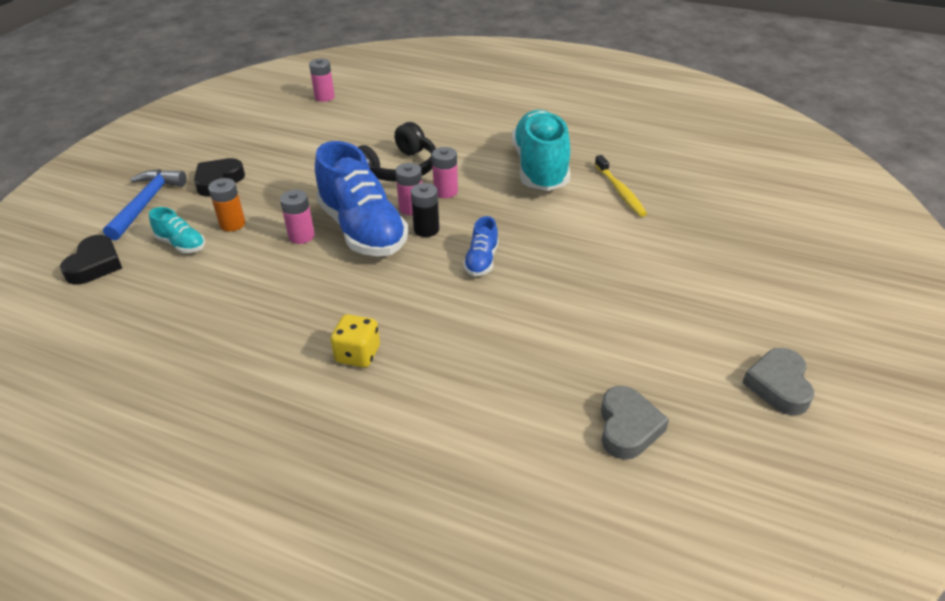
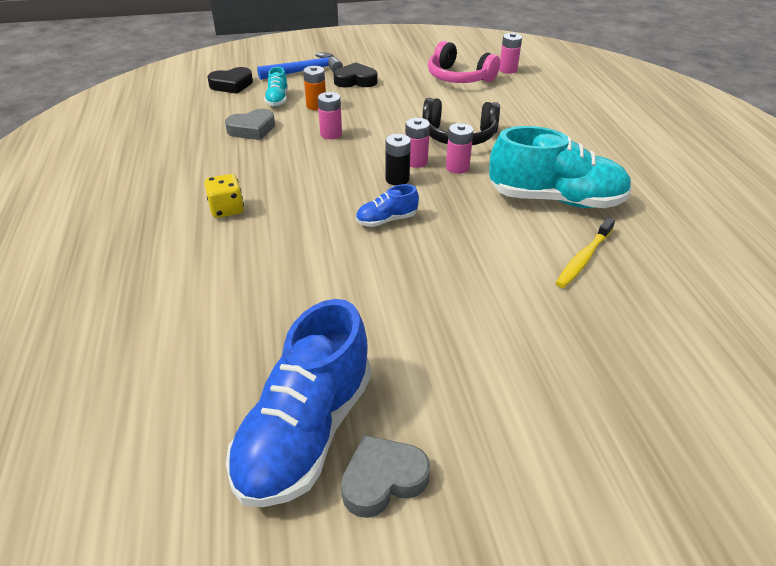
camera: 55 degrees right, 0 degrees up
(301, 125) = (459, 77): none -> pink headphones
(362, 230) = (365, 153): blue shoe -> blue shoe (305, 432)
(540, 168) = (556, 199): turquoise shoe -> turquoise shoe turned 45 degrees clockwise
(627, 427) = (243, 381): grey heart -> grey heart (252, 129)

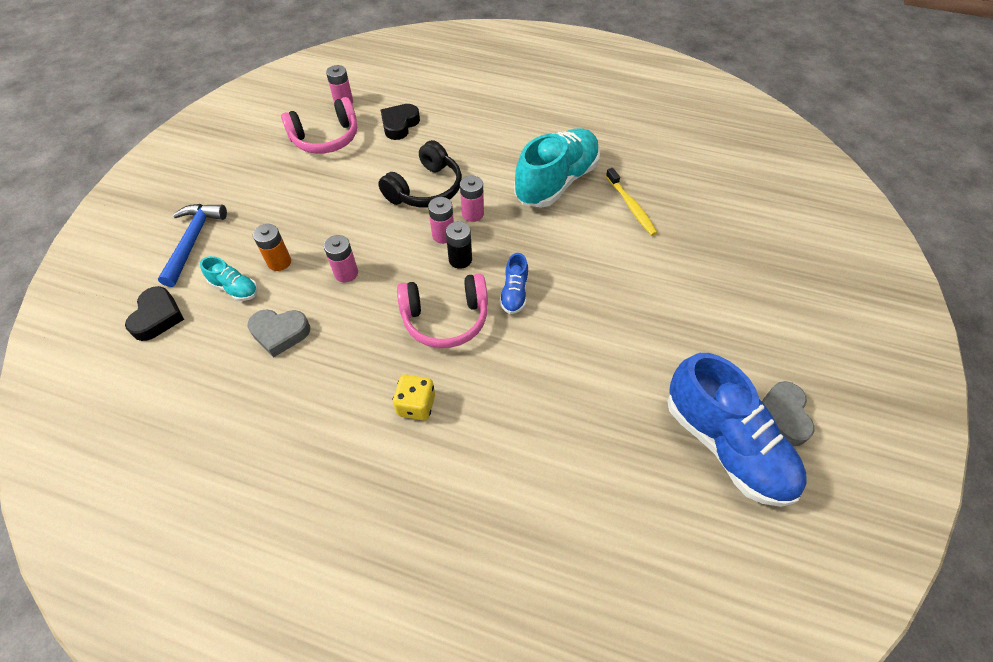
camera: 60 degrees left, 15 degrees up
(252, 129) = (280, 333): grey heart -> grey heart turned 90 degrees clockwise
(325, 193) = (445, 318): none -> pink headphones
(355, 81) = (257, 211): black heart -> black heart (399, 125)

